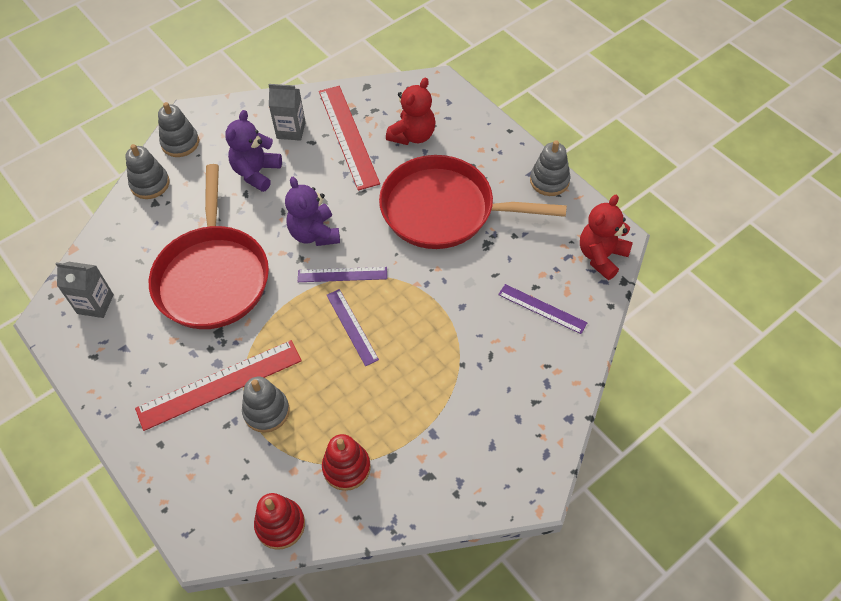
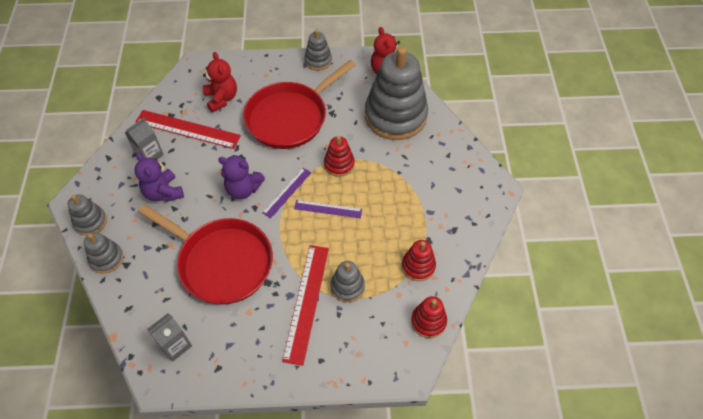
camera: 55 degrees left, 0 degrees up
(421, 297) = (339, 164): none -> red stacking toy
(542, 308) = (395, 116): purple ruler -> grey stacking toy

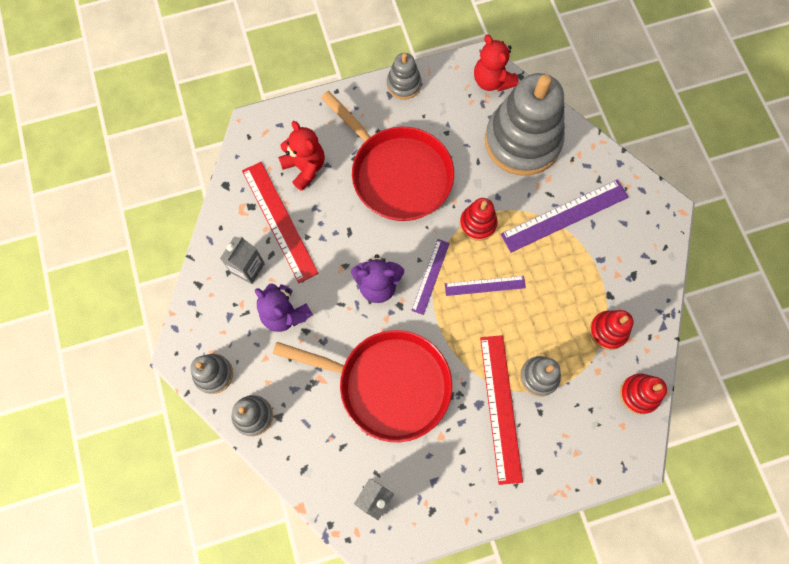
camera: 15 degrees left, 15 degrees up
(187, 129) = (279, 221): red ruler -> red ruler turned 60 degrees clockwise
(290, 117) = (398, 174): red pan -> red pan turned 75 degrees counterclockwise
(411, 174) = (564, 216): none -> purple ruler

